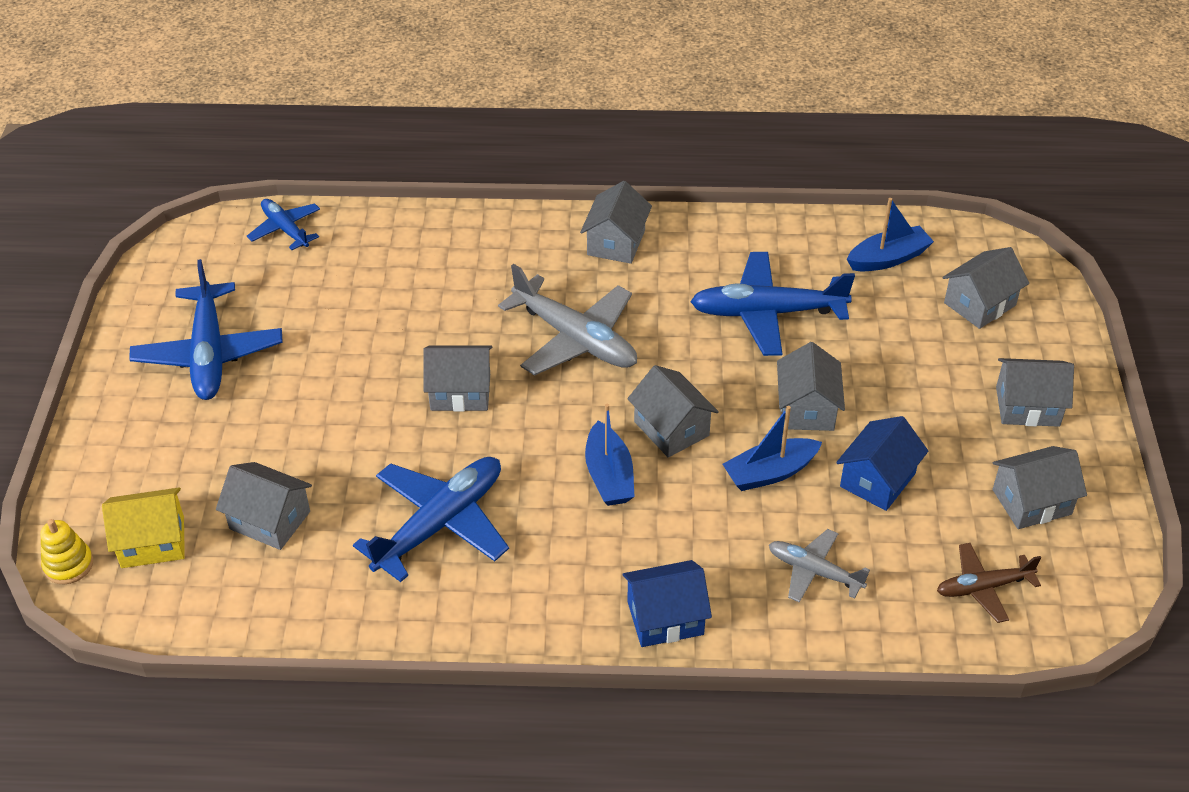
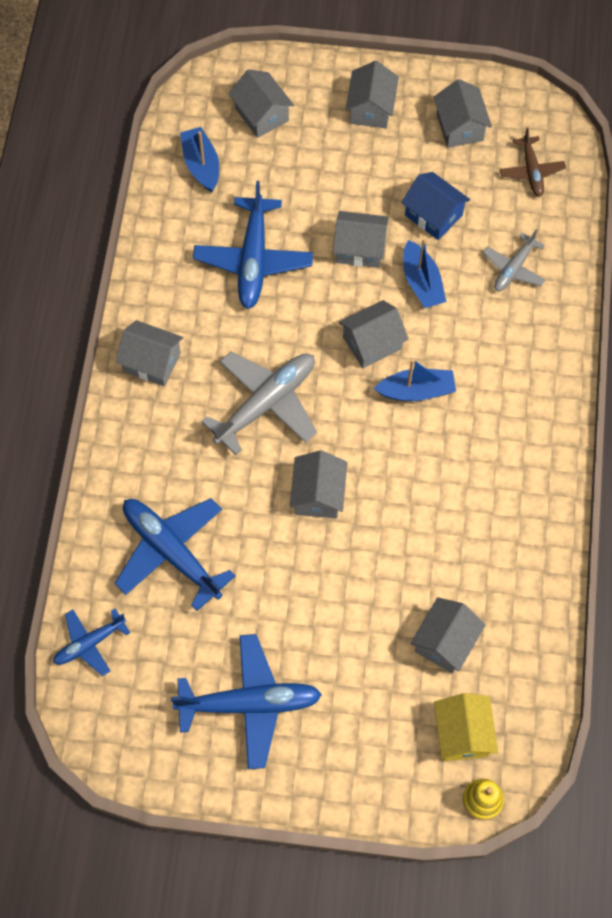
camera: 85 degrees left, 20 degrees up
(440, 523) = (456, 513): blue plane -> blue plane (171, 552)
(665, 618) = (549, 367): blue house -> none

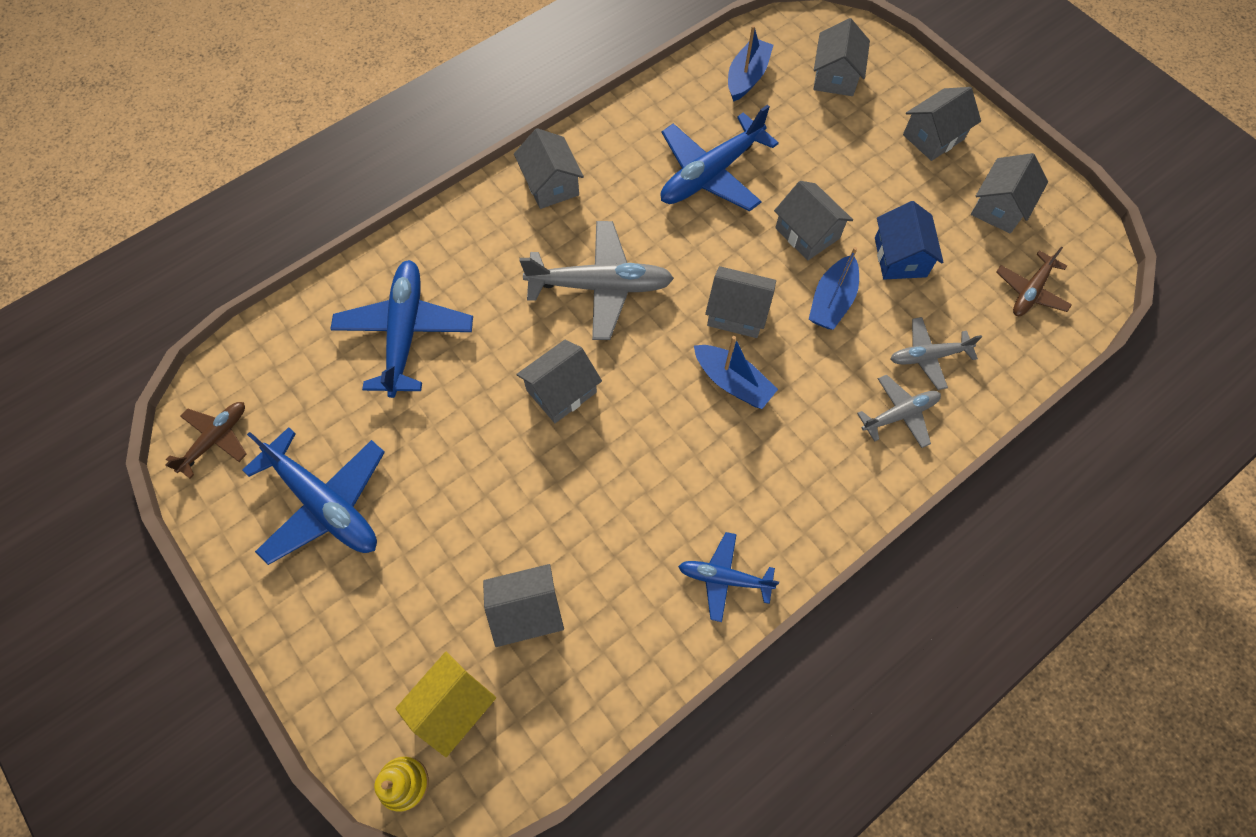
camera: 45 degrees right, 0 degrees up
(90, 644) = (273, 344): blue plane -> blue plane (724, 578)
(127, 737) = (215, 439): none -> brown plane
(533, 321) = (899, 414): none -> grey plane

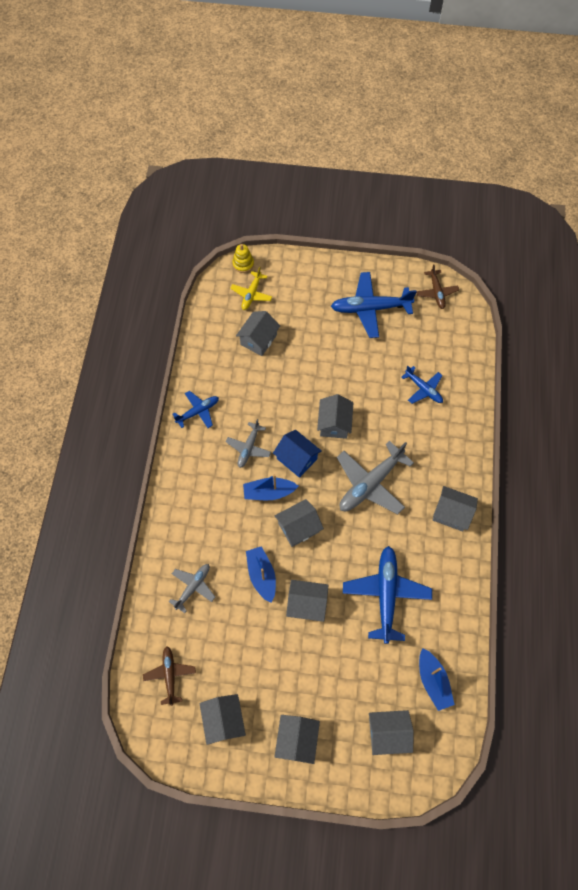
camera: 135 degrees right, 0 degrees up
(405, 332) = (423, 389): blue plane -> blue plane, size x0.57
(453, 705) = (251, 294): yellow house -> yellow plane
(835, 76) = (388, 733): grey house -> grey house turned 60 degrees counterclockwise
(899, 414) = (184, 544): grey plane -> grey plane (249, 448)
(900, 257) = (250, 634): blue house -> blue house (297, 459)

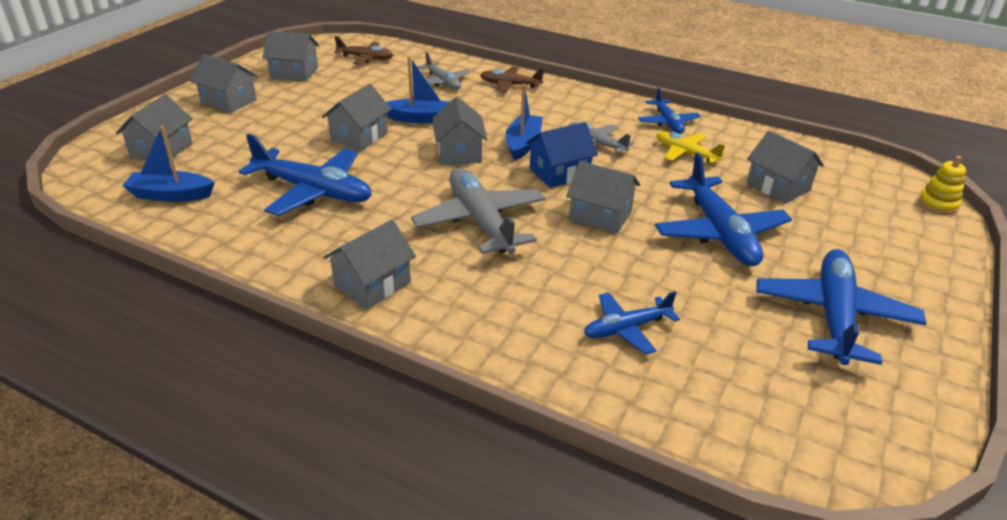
camera: 110 degrees right, 30 degrees down
(251, 294) = (871, 199): yellow plane -> yellow plane (685, 153)
(322, 362) = (720, 233): none -> blue plane
(436, 292) = (876, 430): brown plane -> brown plane (510, 85)

